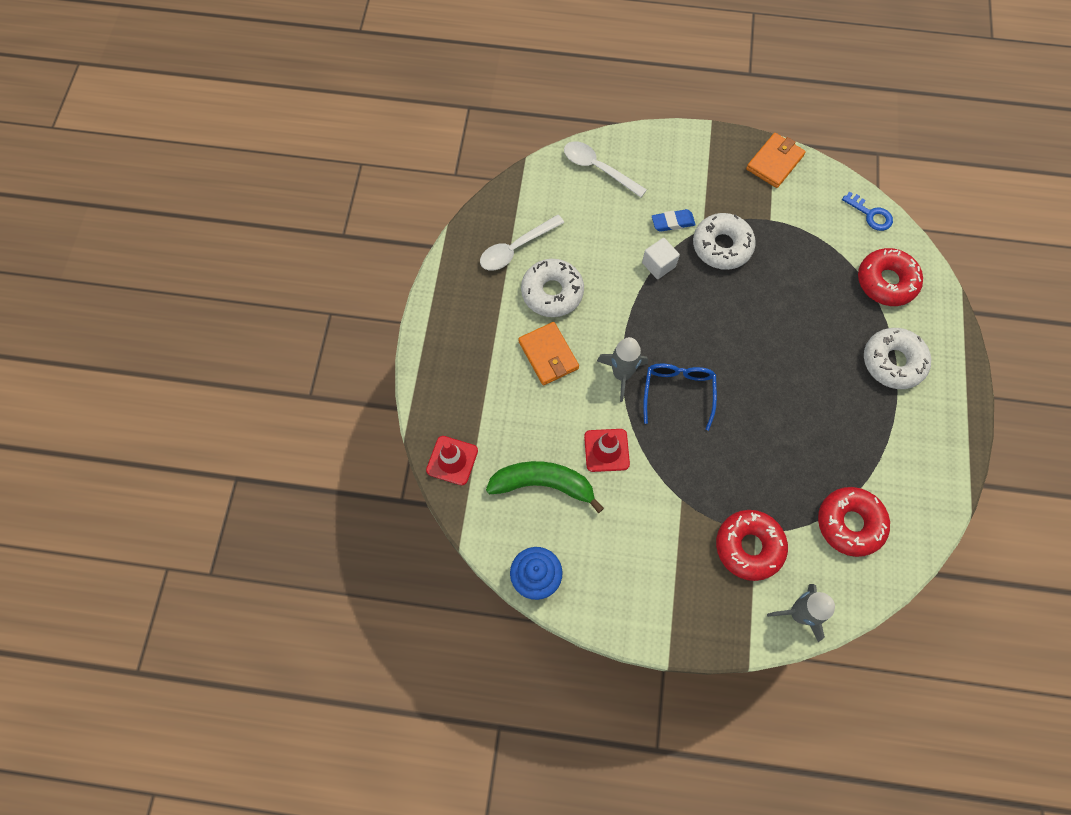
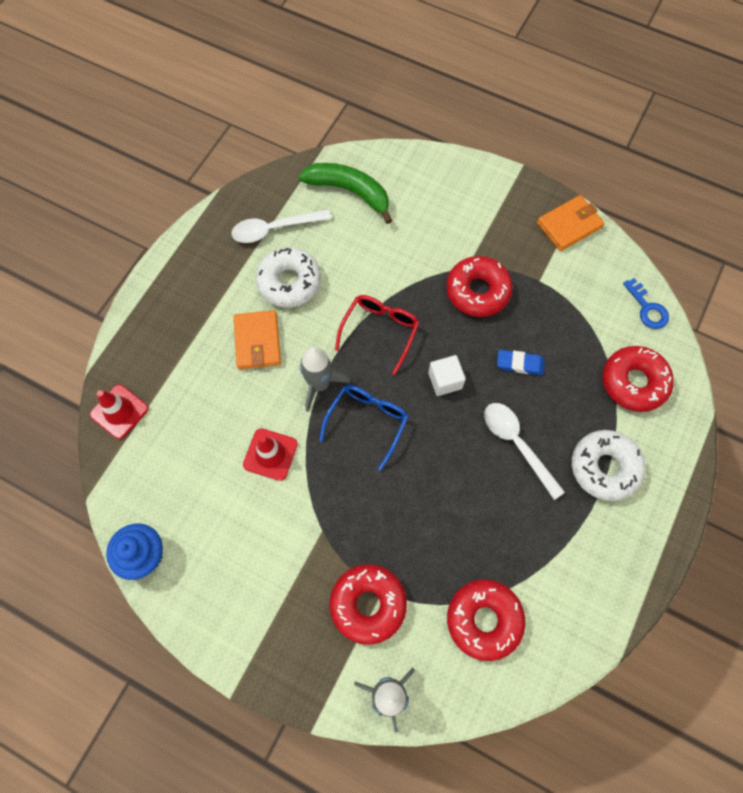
camera: 20 degrees right, 0 degrees up
(543, 484) = (194, 465): green banana -> green banana (349, 191)
(597, 168) = (388, 177): white spoon -> white spoon (516, 444)
(653, 309) = (380, 331): none -> red glasses
(658, 265) = (405, 289): white cube -> white cube (445, 380)
(672, 222) = (439, 252): blue eraser -> blue eraser (520, 364)
(722, 246) = (477, 291): white donut -> red donut

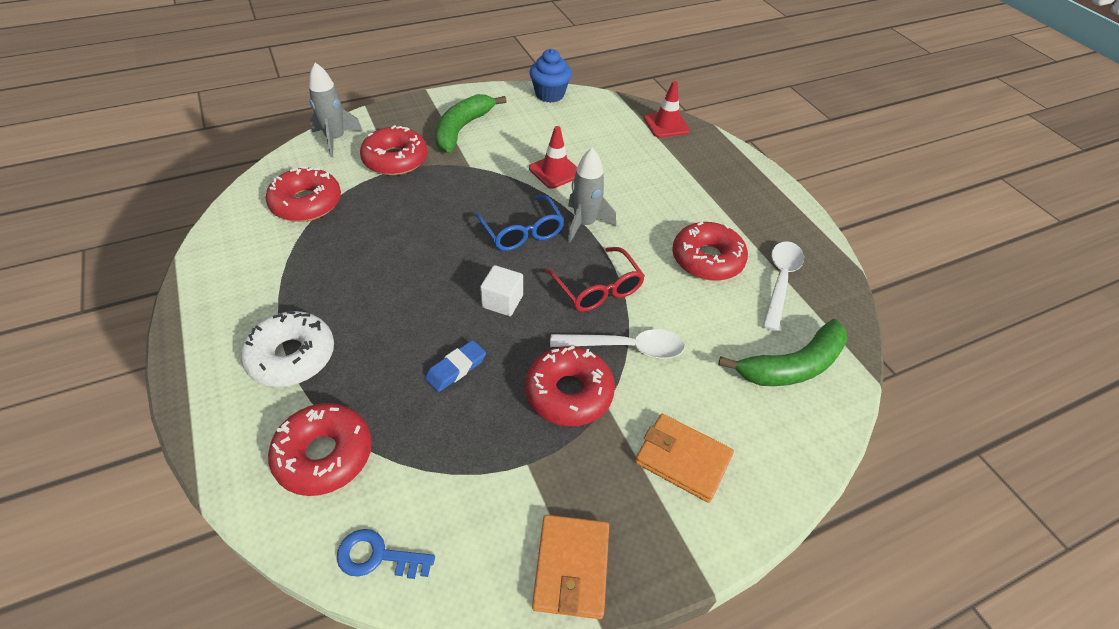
camera: 125 degrees right, 20 degrees down
(257, 341) = (661, 211): orange wallet -> orange wallet (682, 459)
(273, 588) = (462, 129): none -> green banana
(289, 282) = (707, 259): white donut -> red donut
(516, 444) = (391, 310): white spoon -> white spoon (627, 347)

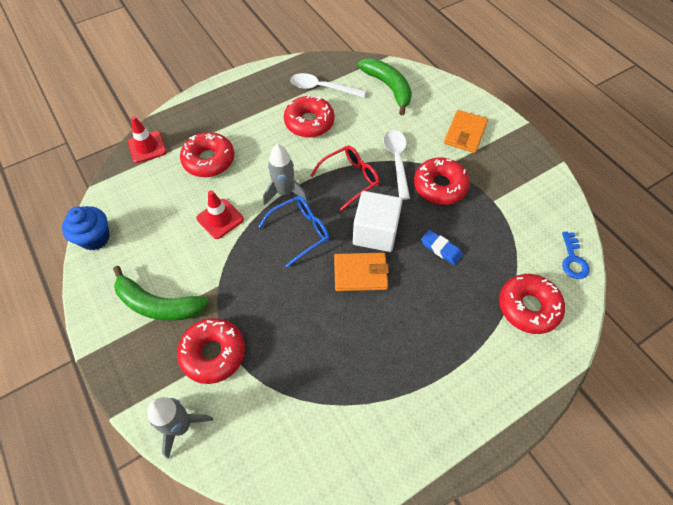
camera: 95 degrees left, 10 degrees up
(292, 356) = (463, 357): white donut -> none
(306, 203) = (290, 416): red donut -> red donut (209, 160)
(502, 301) = (375, 232): white cube -> white cube, size x1.70
(571, 567) = (541, 175): orange wallet -> orange wallet (360, 273)

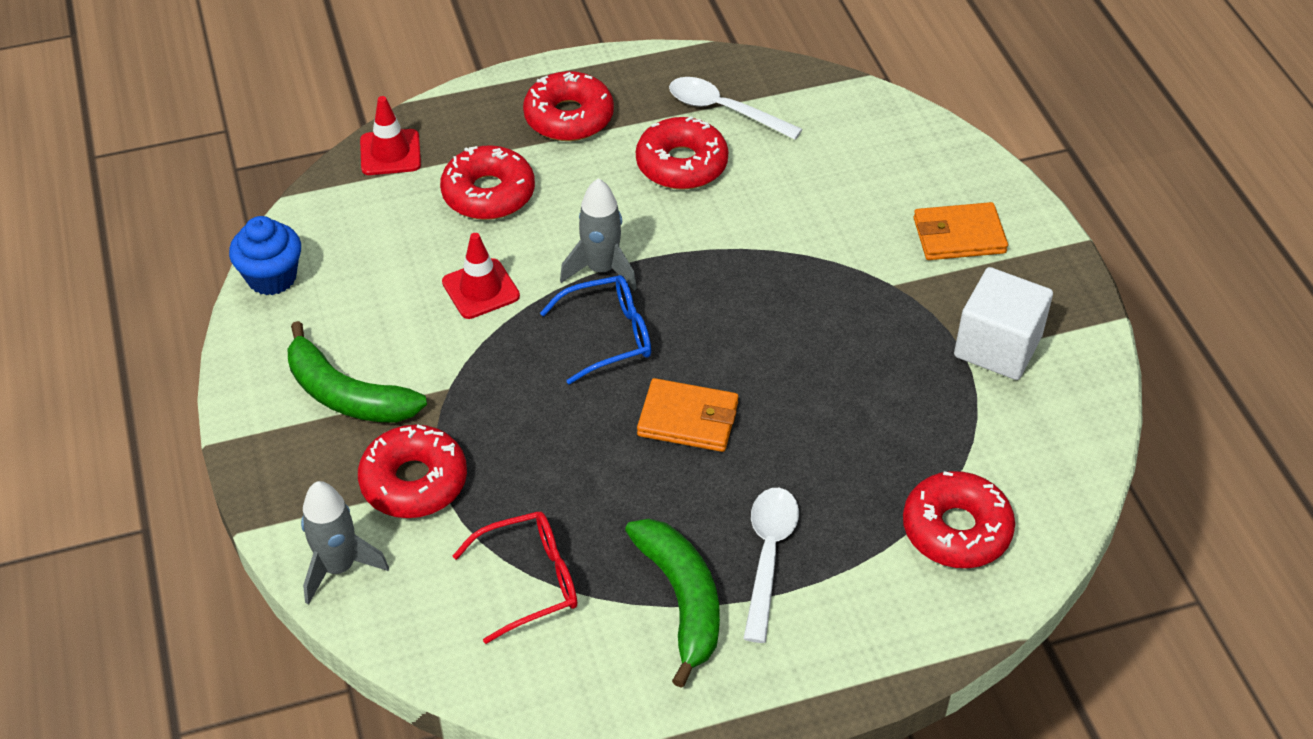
camera: 15 degrees right, 10 degrees down
(350, 179) = (722, 270): red glasses -> red glasses (530, 581)
(375, 232) = (736, 363): white cube -> white cube (997, 346)
(388, 87) = (847, 130): green banana -> green banana (682, 599)
(397, 161) = (816, 257): white spoon -> white spoon (768, 555)
(440, 186) = (877, 313): red donut -> red donut (569, 117)
(441, 249) = (840, 411): blue eraser -> none
(465, 133) = (959, 236): orange wallet -> orange wallet turned 45 degrees clockwise
(573, 260) = (1068, 476): blue key -> none

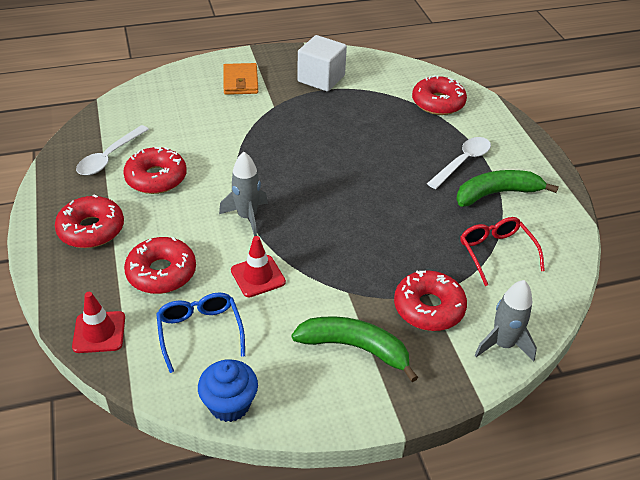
camera: 90 degrees left, 5 degrees down
(347, 395) = (354, 347): green banana -> green banana turned 105 degrees counterclockwise
(609, 335) = (305, 215): blue glasses -> blue glasses (200, 331)
(688, 419) = (372, 185): orange wallet -> none
(768, 555) = (463, 162): white spoon -> white spoon turned 120 degrees clockwise

